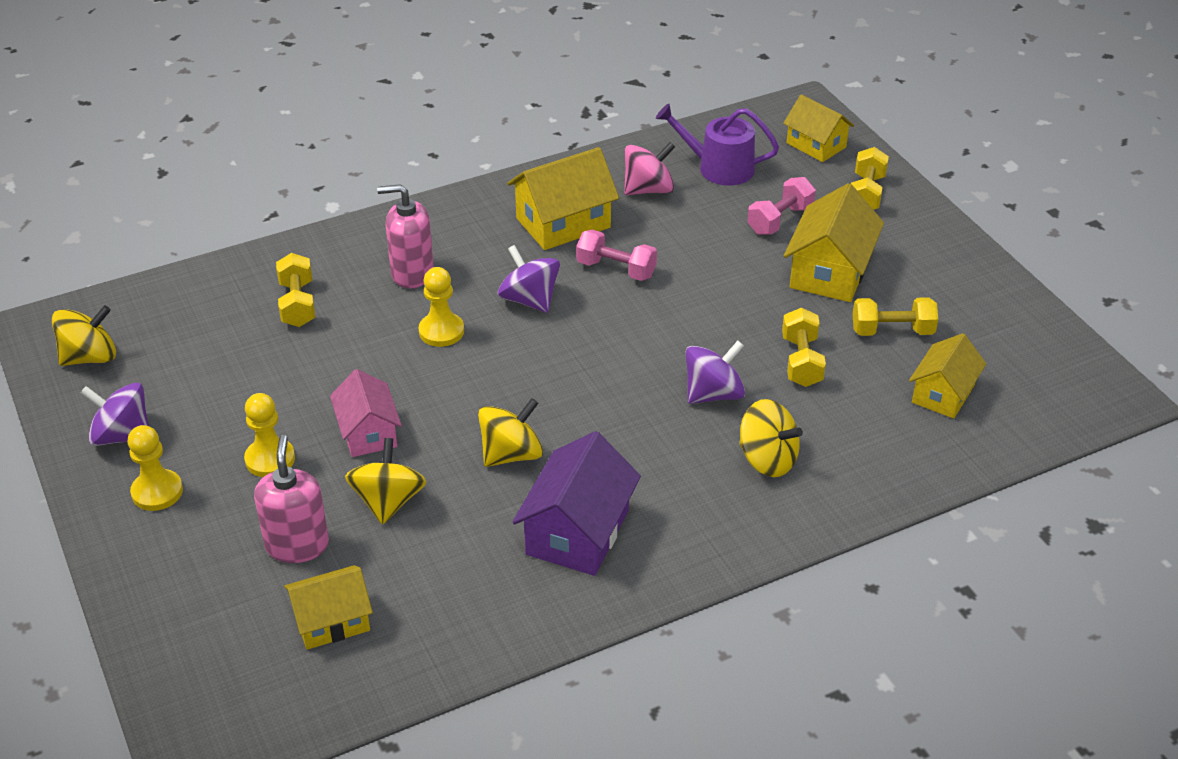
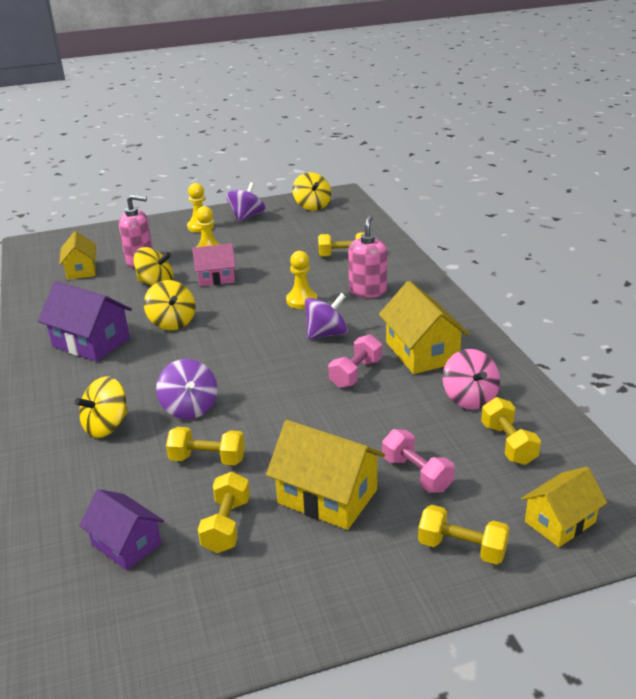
camera: 100 degrees right, 10 degrees down
(719, 168) = (508, 444): purple watering can -> yellow dumbbell
(943, 394) = (126, 544): yellow house -> purple house

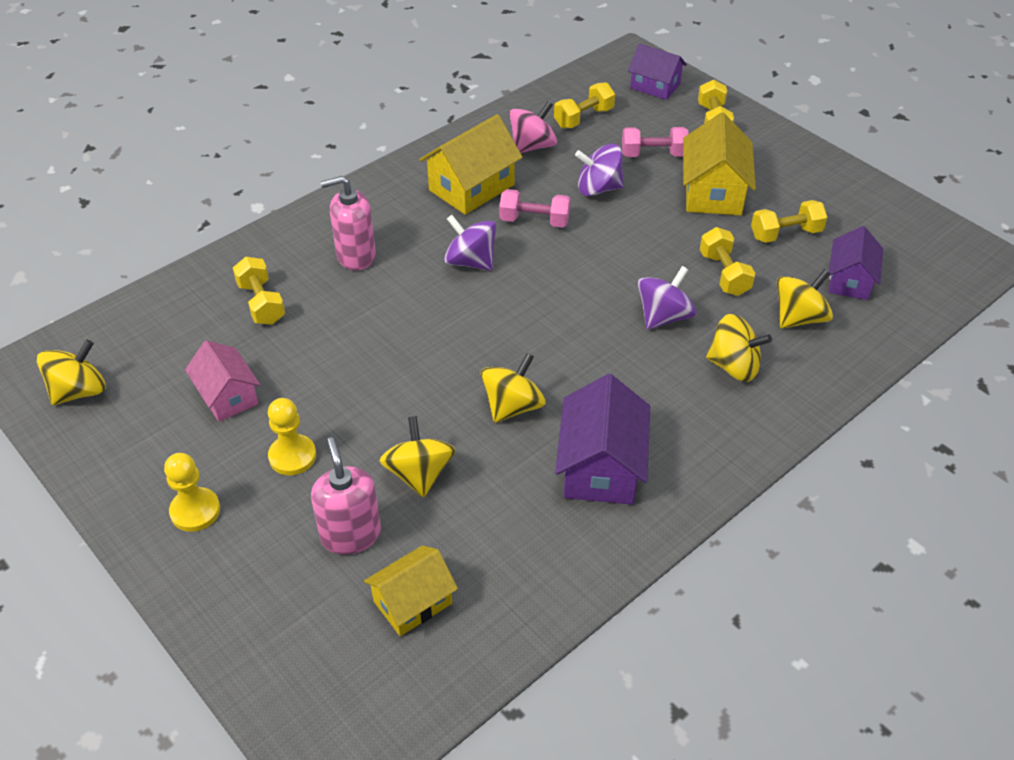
camera: 115 degrees left, 15 degrees up
(117, 485) = (799, 318): none -> yellow spinning top
(216, 278) = (375, 412): pink house -> pink house (227, 396)
(247, 217) = (140, 462): purple spinning top -> purple spinning top (598, 188)
(301, 301) = (404, 304): yellow pawn -> none
(416, 474) = (653, 154): pink dumbbell -> pink dumbbell turned 60 degrees clockwise
(560, 522) = (655, 86): yellow house -> purple house

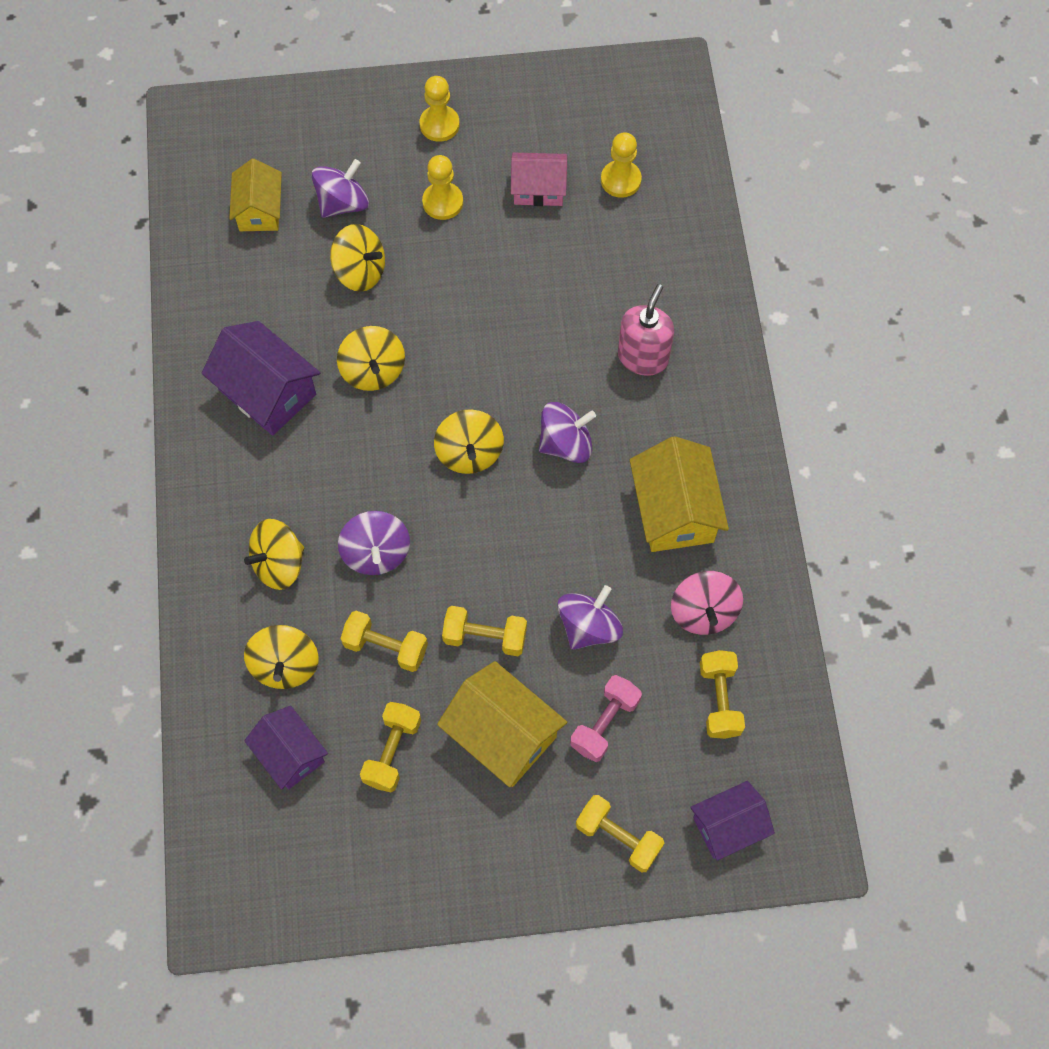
camera: 125 degrees right, 20 degrees up
(79, 391) = (618, 100): yellow spinning top -> yellow spinning top (469, 453)
(179, 347) = (621, 180): none -> yellow pawn
(261, 303) = (632, 257): yellow dumbbell -> yellow dumbbell (485, 637)
(351, 534) = (343, 203): pink soap dispenser -> purple spinning top
(534, 221) = (582, 534): pink dumbbell -> none

